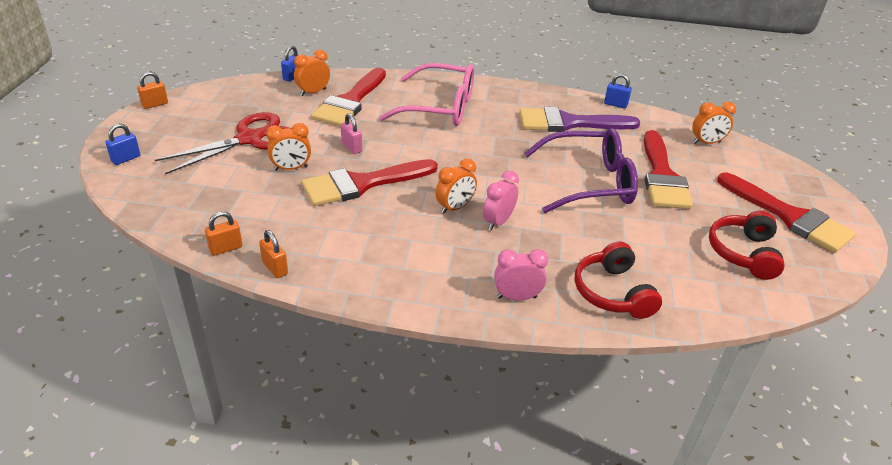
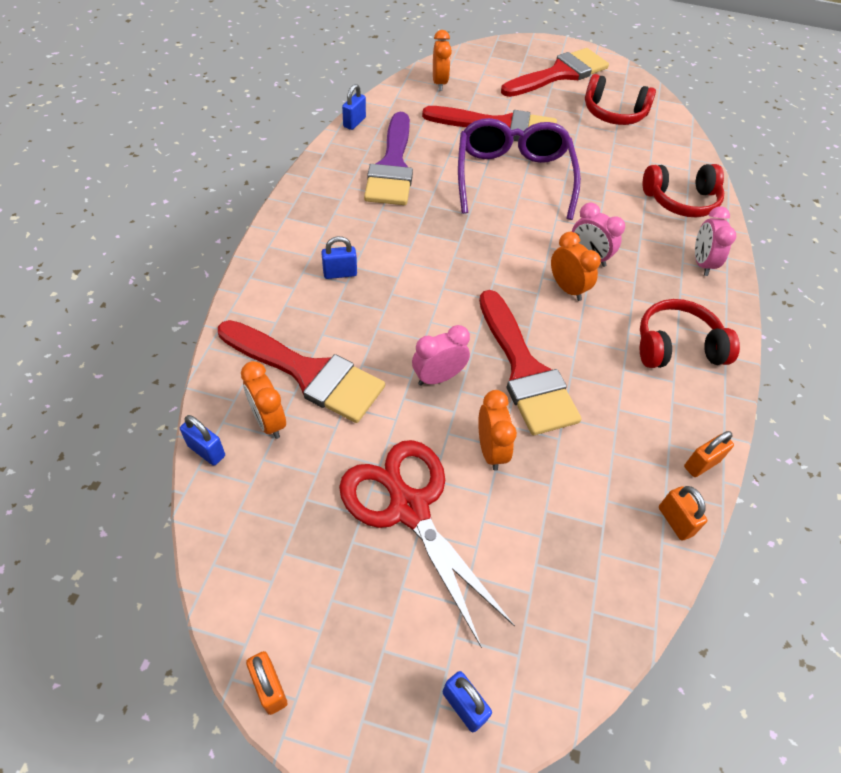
camera: 85 degrees left, 15 degrees up
(351, 147) = (438, 377): pink padlock -> pink clock
(399, 267) = (677, 346): none -> red headphones
(440, 107) = (340, 273): pink glasses -> blue padlock

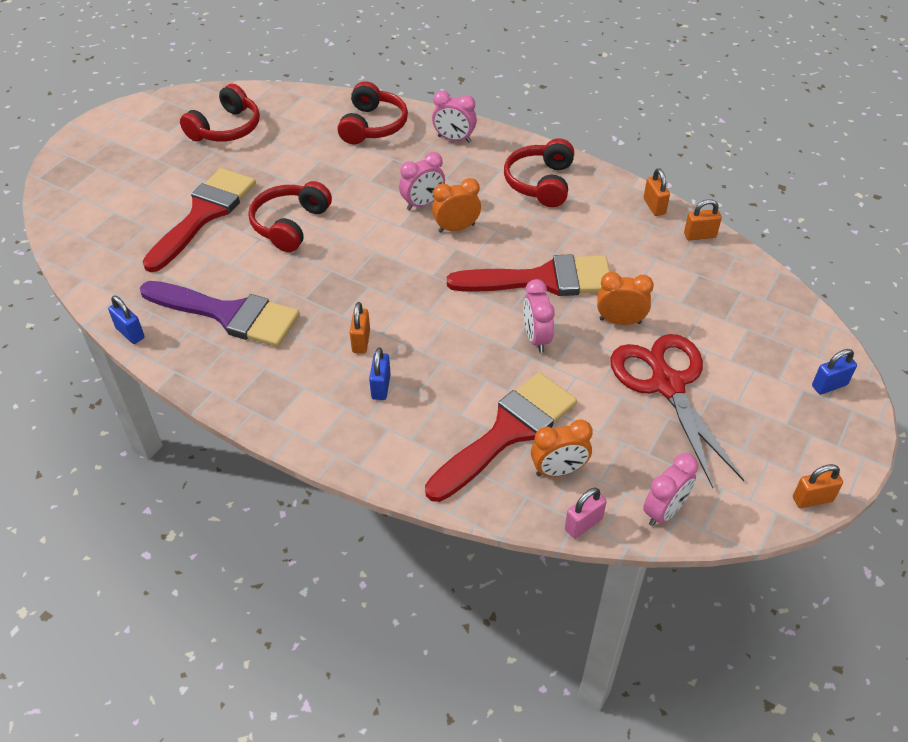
camera: 70 degrees left, 5 degrees down
(206, 451) = (583, 524): blue padlock -> pink padlock
(231, 523) = (664, 511): none -> pink clock
(389, 250) = (361, 341): none -> orange padlock
(409, 508) = (667, 384): red scissors -> red scissors turned 90 degrees clockwise
(439, 83) = (96, 244): orange clock -> none
(513, 177) = (290, 225): purple glasses -> red headphones
(559, 74) = (137, 147): red brush -> none

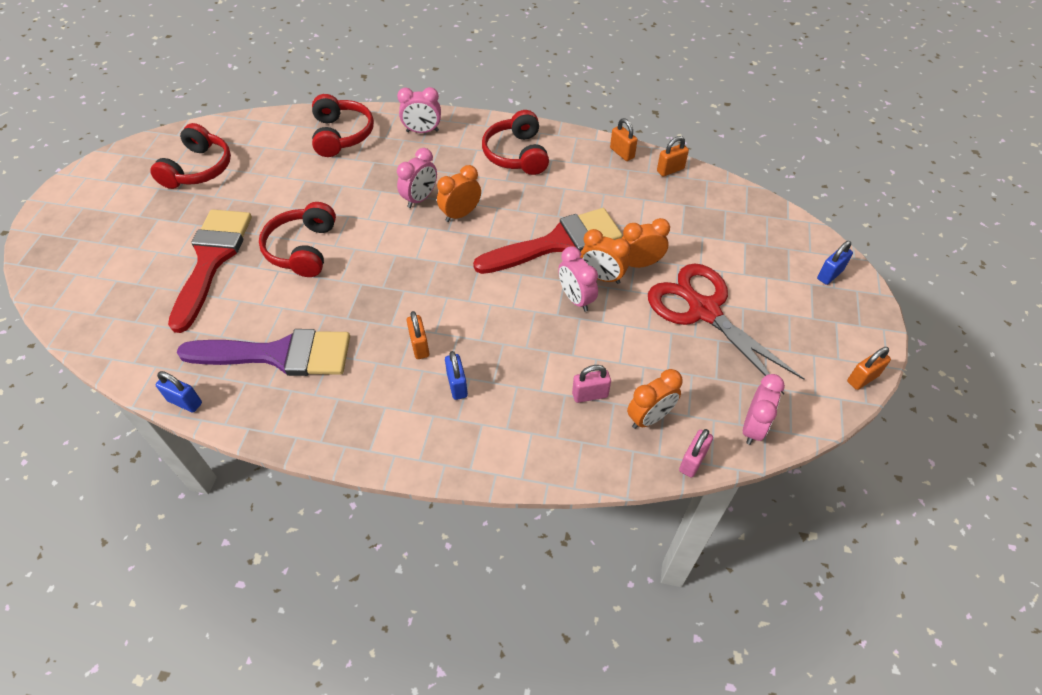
camera: 20 degrees left, 5 degrees up
(507, 432) = (590, 395): red brush -> pink padlock
(573, 324) = (602, 277): none -> orange clock

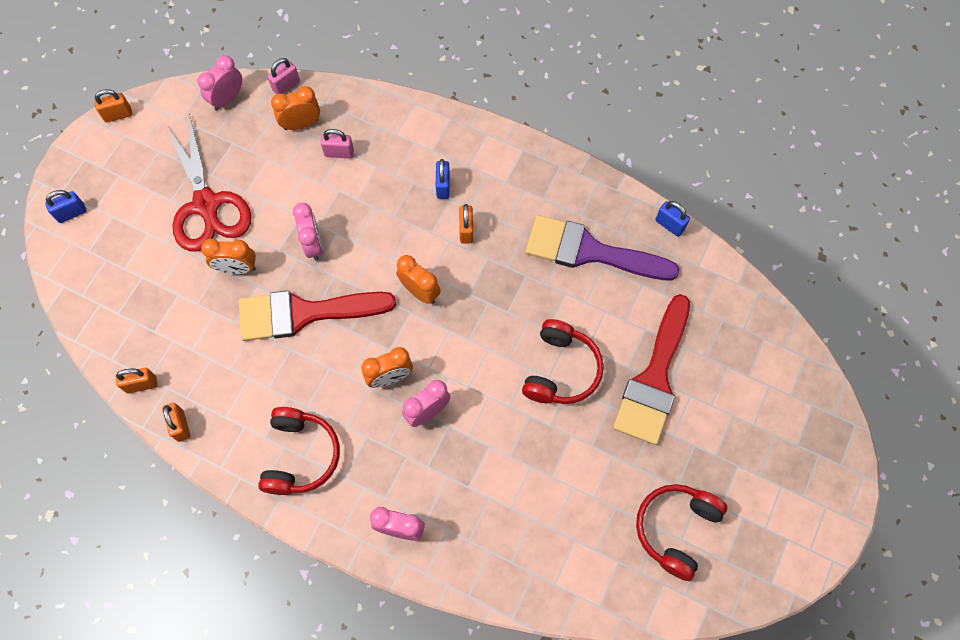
camera: 165 degrees left, 15 degrees up
(341, 135) = (500, 548): red headphones -> none
(602, 277) = (279, 262): orange clock -> orange clock (420, 291)

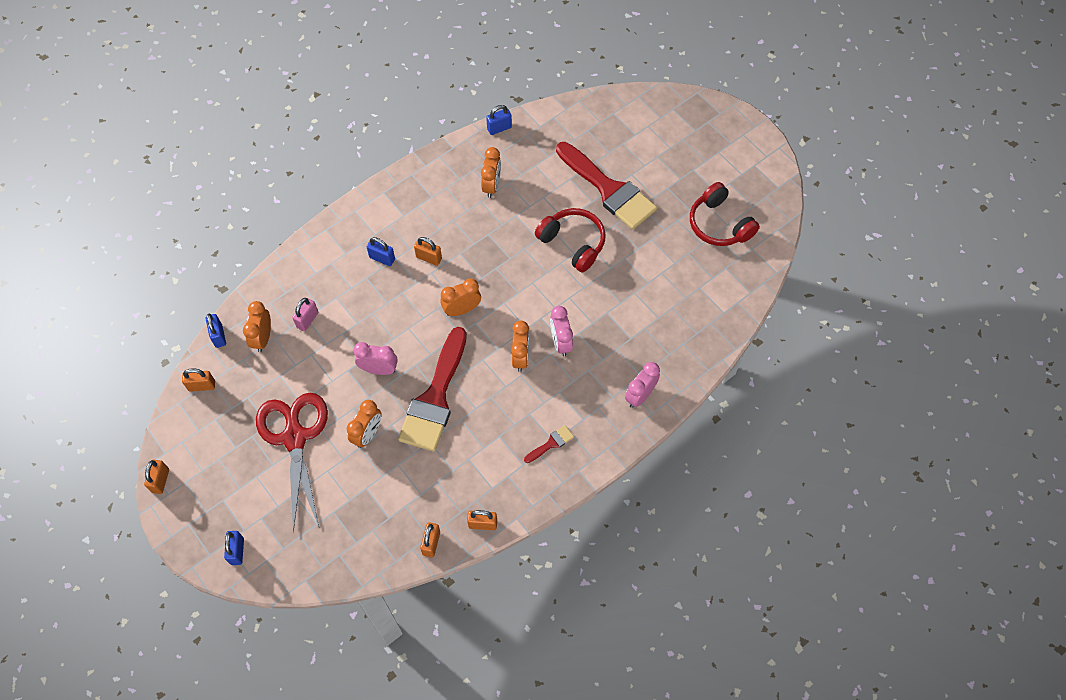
camera: 65 degrees left, 5 degrees down
(206, 205) = (295, 437): red scissors -> red scissors turned 105 degrees counterclockwise
(227, 99) = (202, 386): pink clock -> orange padlock
(286, 86) = (219, 336): pink padlock -> blue padlock
(300, 455) = (551, 443): red headphones -> red brush
(589, 251) = (491, 186): purple brush -> orange clock

